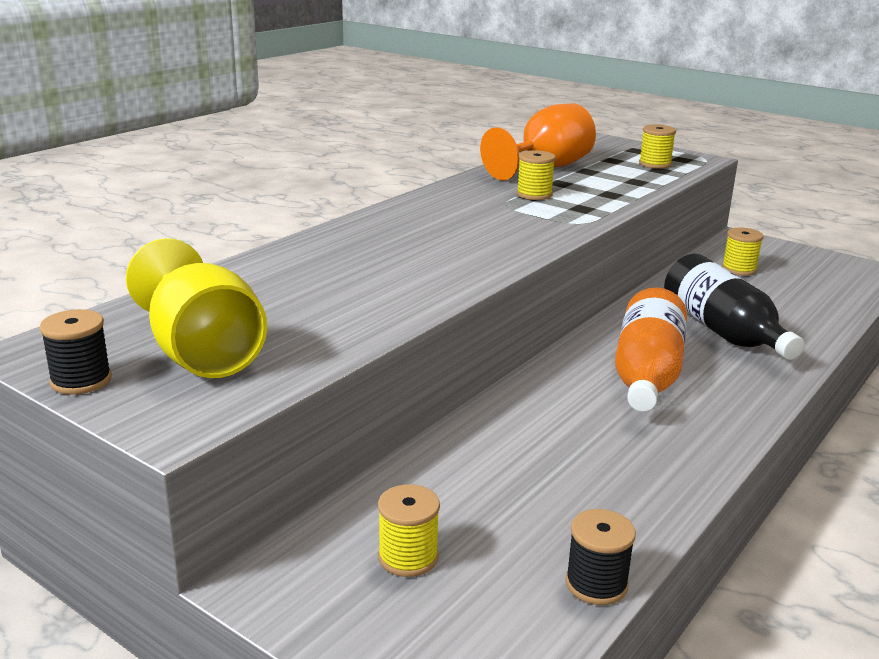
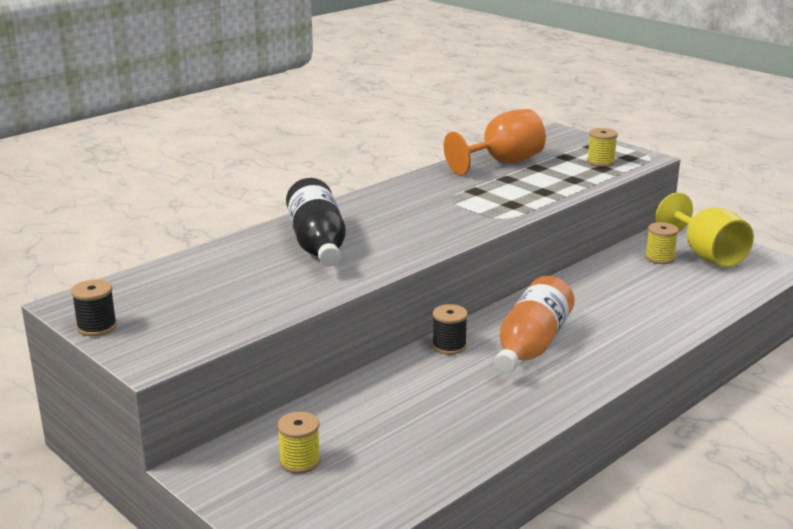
camera: 10 degrees right, 0 degrees up
(202, 353) = (180, 312): yellow goblet -> yellow goblet (706, 255)
(534, 194) = (479, 190): yellow spool -> none
(596, 584) = (420, 489): black spool -> black spool (449, 346)
(723, 331) = (613, 313): black bottle -> black bottle (317, 244)

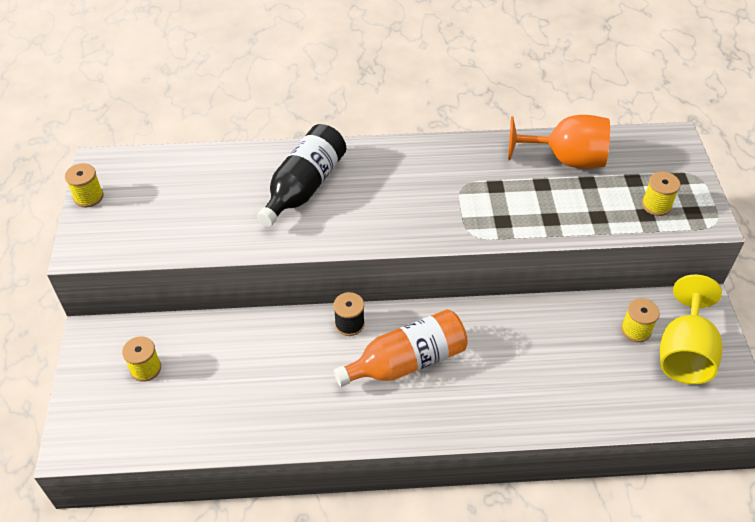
camera: 40 degrees right, 25 degrees up
(97, 327) = (88, 197): black spool -> yellow spool

